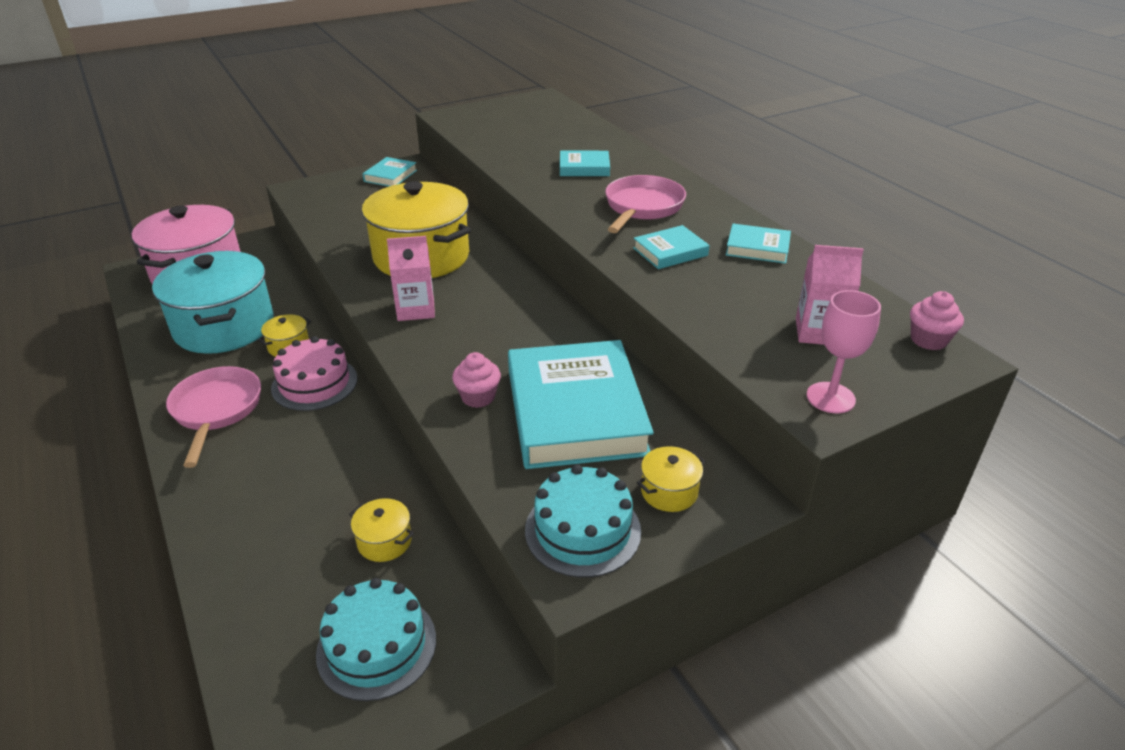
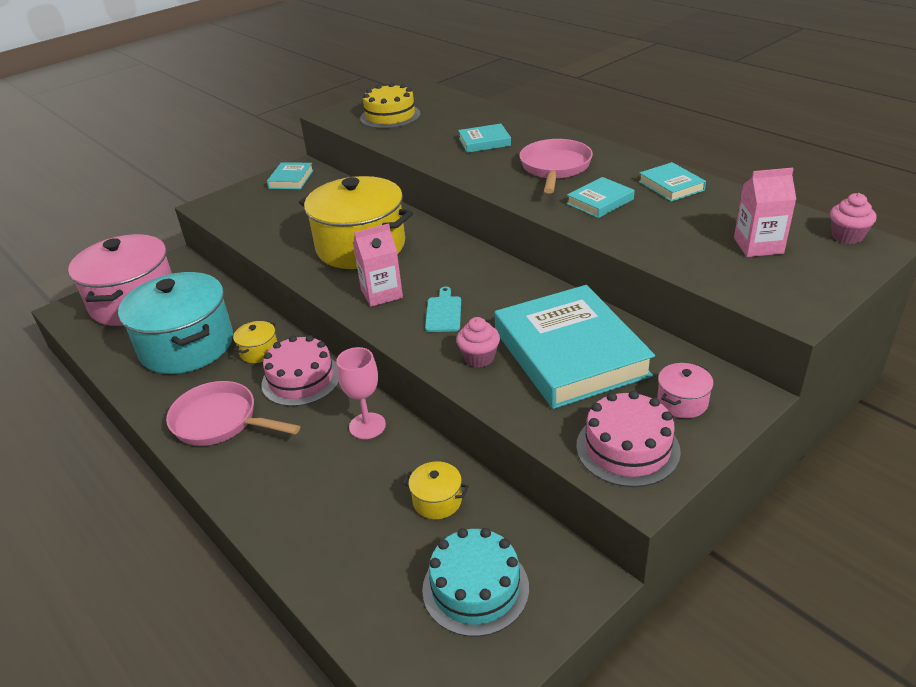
camera: 10 degrees left, 0 degrees up
(216, 410) = (220, 421): pink pan -> pink pan turned 45 degrees counterclockwise
(467, 341) = (443, 312): none -> turquoise cutting board
(504, 126) = (390, 116): none -> yellow cake
(582, 530) = (627, 448): turquoise cake -> pink cake
(669, 492) = (682, 402): yellow pot -> pink pot
(757, 248) = (671, 186): turquoise book -> turquoise book turned 60 degrees clockwise
(830, 398) = (795, 296): pink goblet -> pink goblet (367, 426)

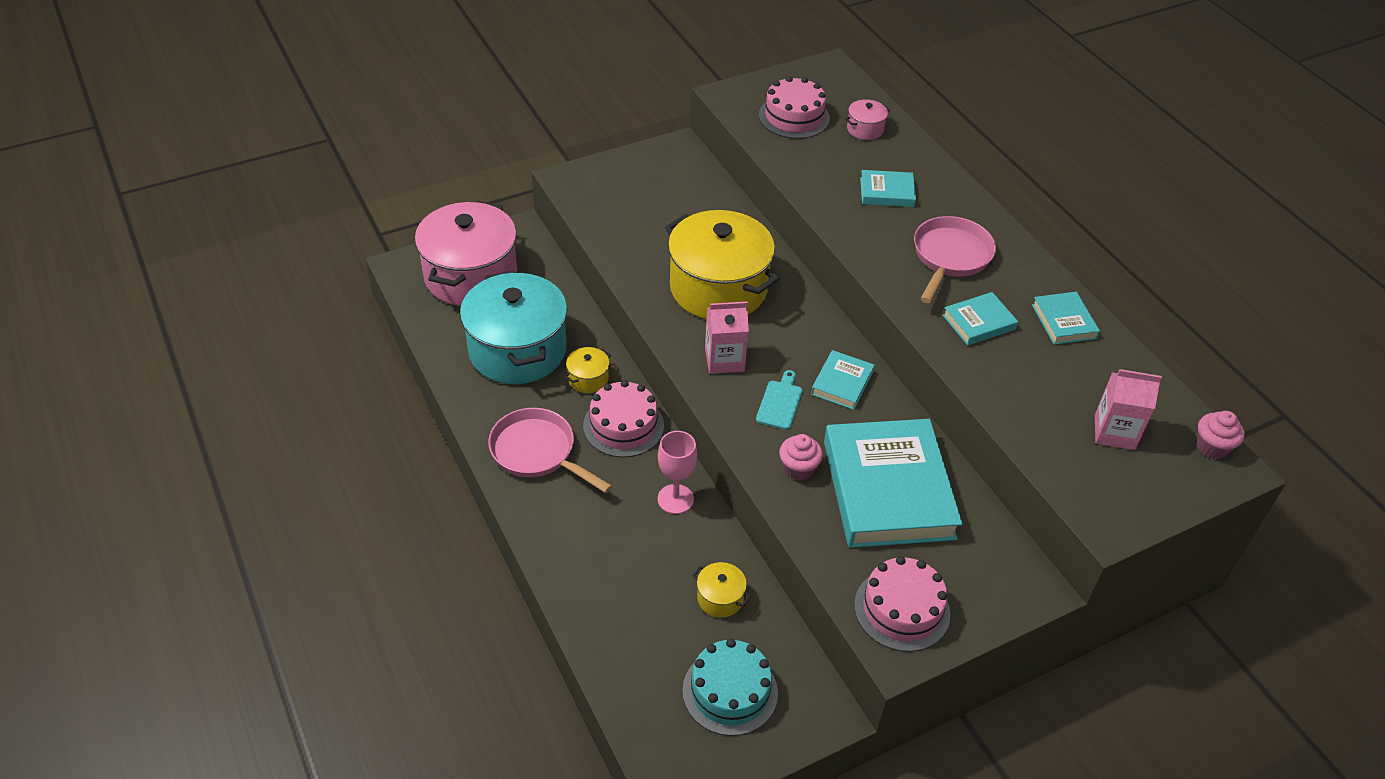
camera: 10 degrees right, 10 degrees up
(291, 179) = (664, 163): turquoise book -> turquoise book (842, 383)
(390, 116) = (794, 117): yellow cake -> pink cake
(682, 402) = (973, 576): pink pot -> pink pot (865, 129)

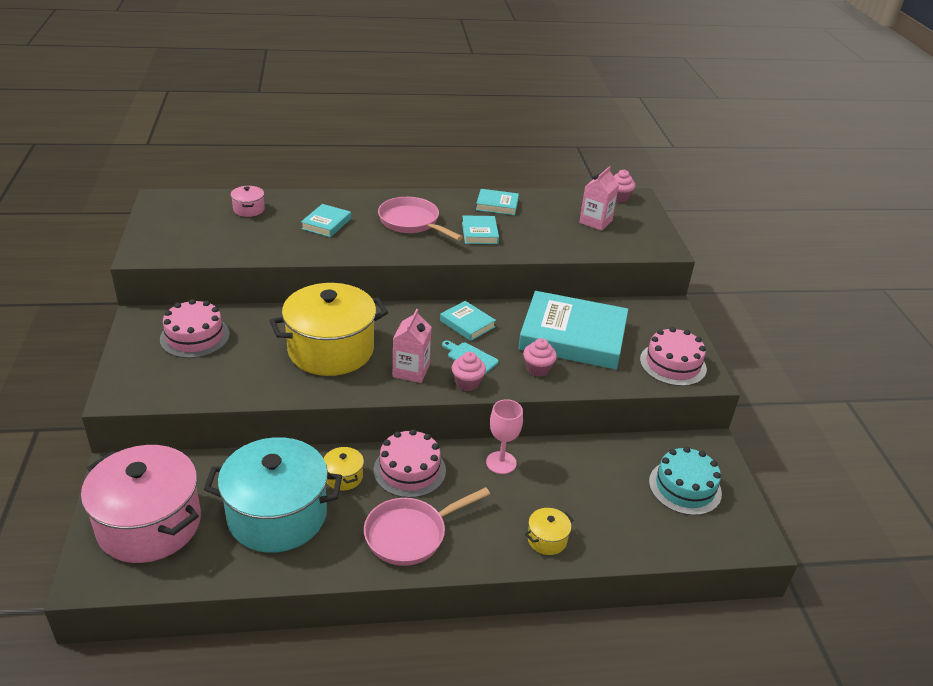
camera: 70 degrees left, 10 degrees down
(720, 598) = (603, 467): yellow pot -> yellow pot (547, 539)
(733, 412) = (467, 383): none -> pink cupcake
(794, 117) = (203, 233): pink cake -> pink cake (195, 337)

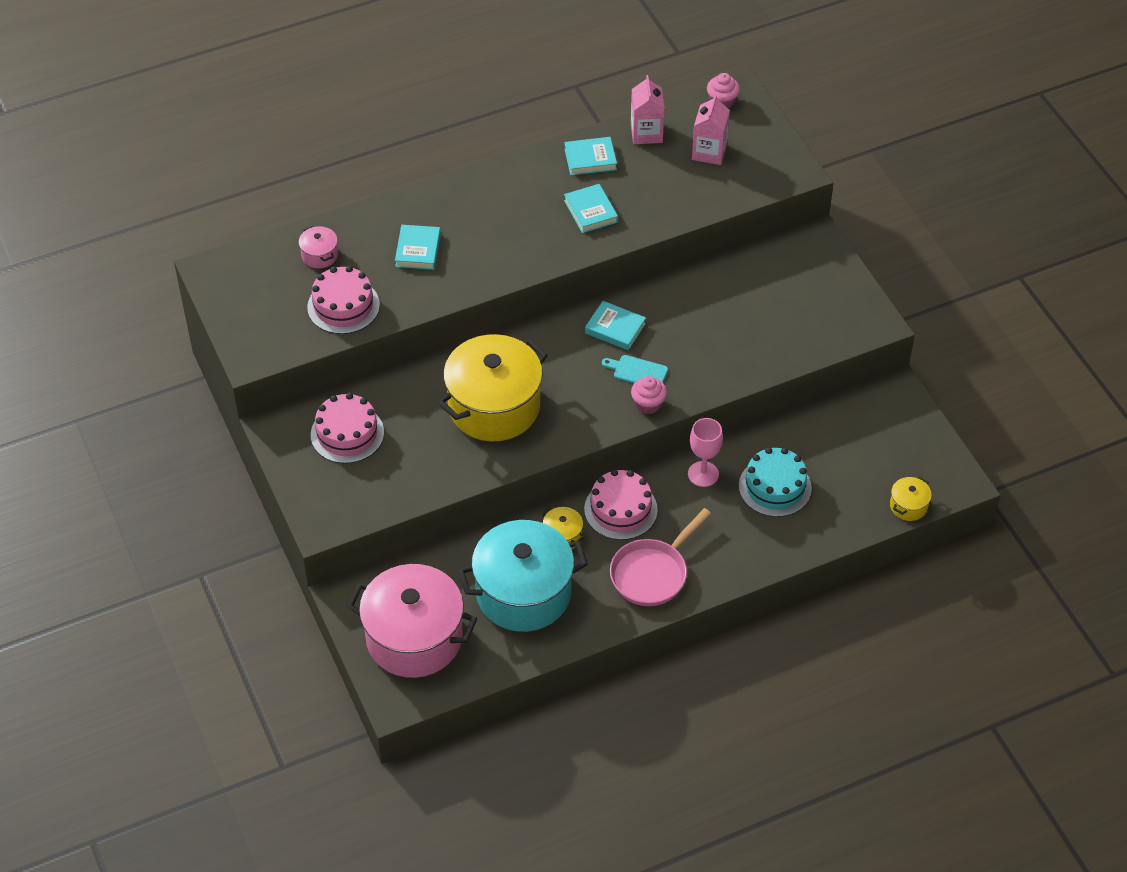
camera: 15 degrees left, 15 degrees up
(411, 371) = (586, 407): pink carton -> pink carton (646, 133)
(412, 222) = (509, 218): pink pan -> none
(537, 369) = (709, 365): pink cupcake -> none
(547, 539) = (775, 540): yellow pot -> yellow pot (908, 506)
(572, 336) = (729, 311): turquoise book -> none
(673, 364) = (840, 316): pink cake -> pink cake (343, 306)
(685, 487) = (883, 447): turquoise cake -> turquoise cake (775, 487)

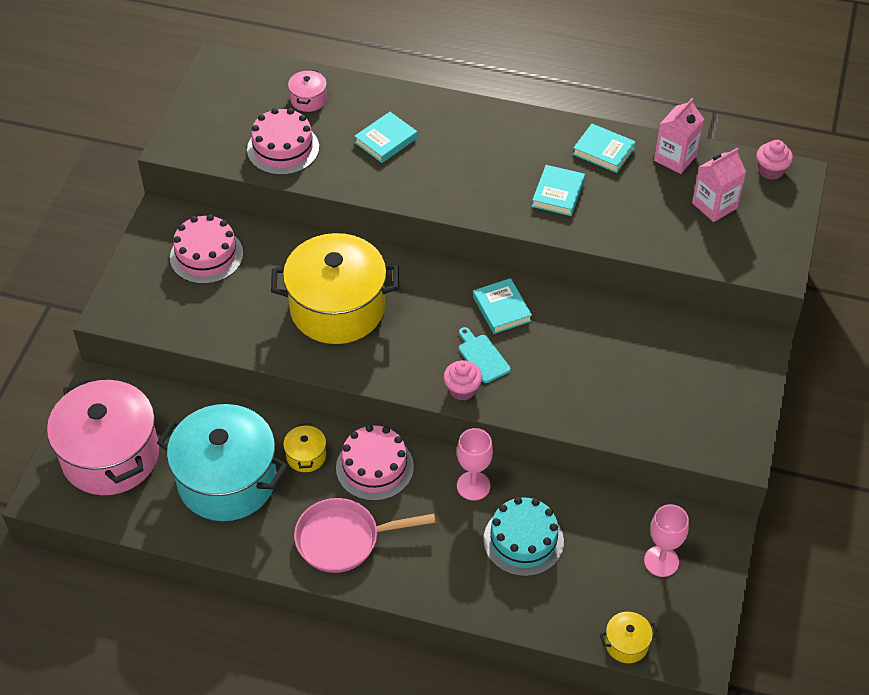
camera: 40 degrees right, 0 degrees up
(877, 437) = (661, 561): none -> pink goblet

